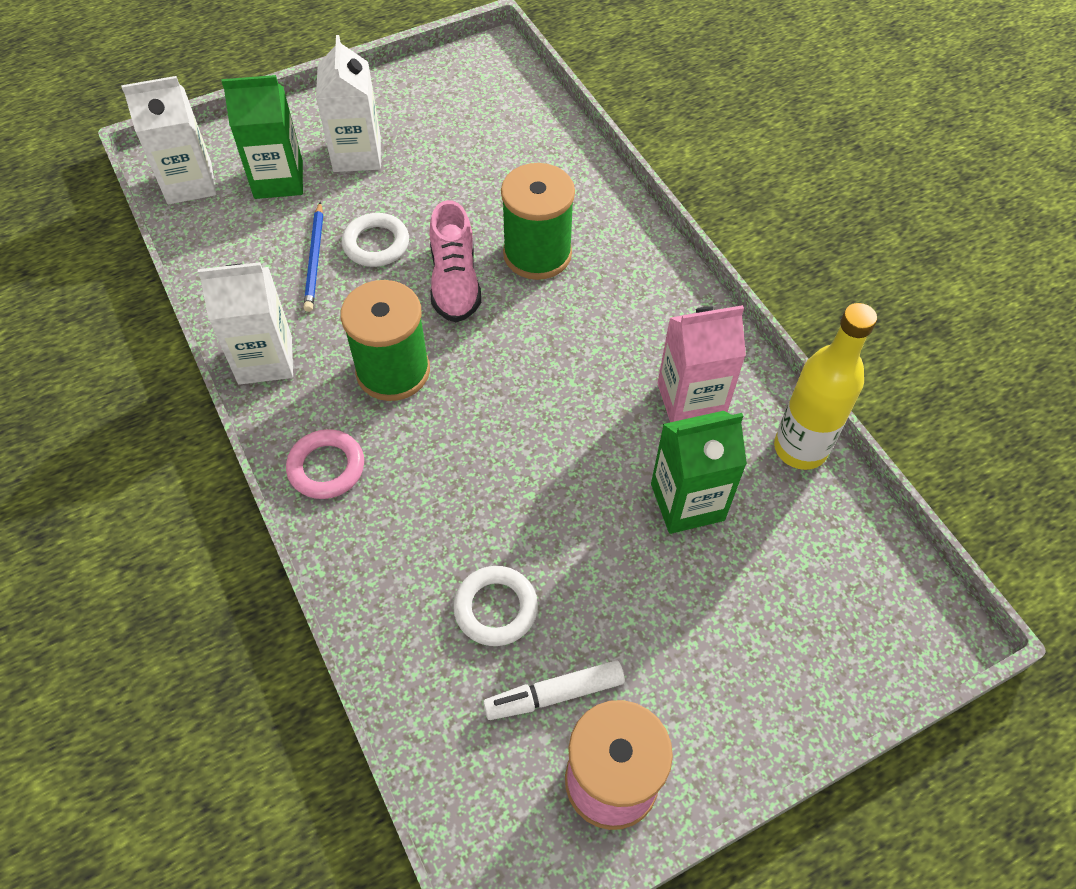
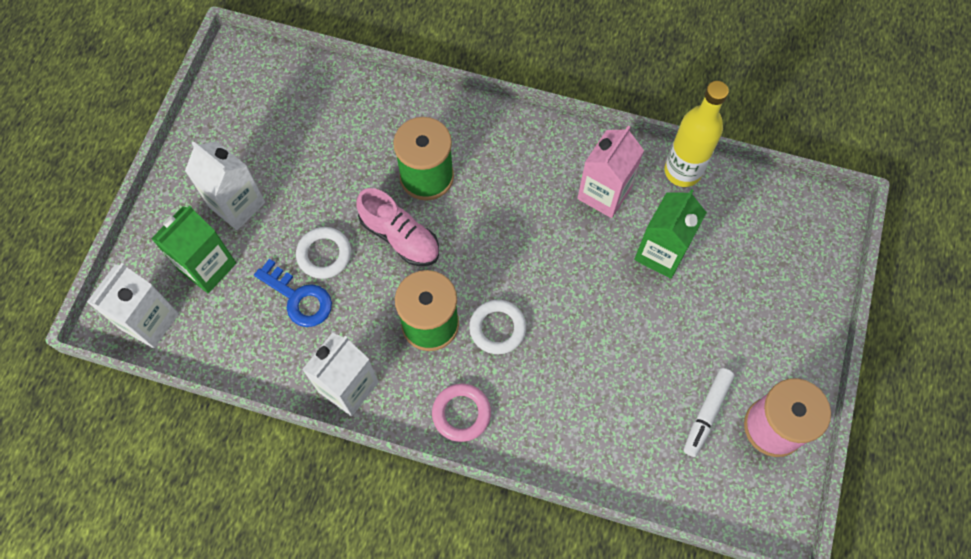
camera: 45 degrees left, 10 degrees up
(315, 259) = (299, 298): blue pencil -> blue key
(496, 608) = (633, 400): white ring -> white ring (497, 328)

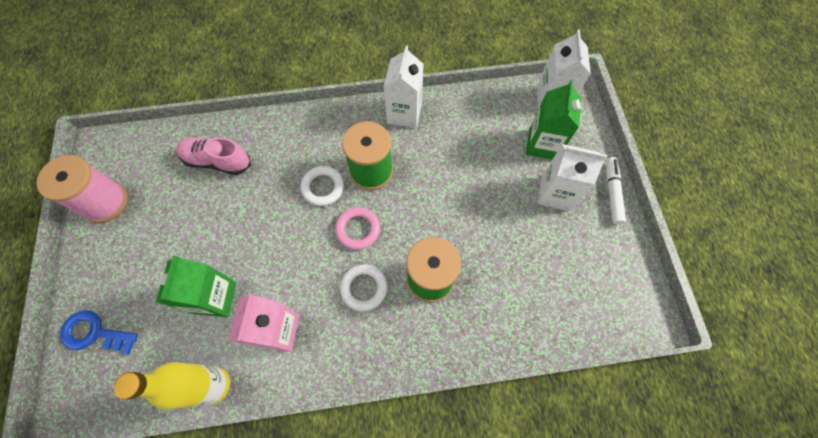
camera: 155 degrees right, 0 degrees up
(299, 298) = (469, 150): blue key -> blue key (94, 333)
(324, 254) = (470, 185): white ring -> white ring (364, 288)
(400, 237) = (424, 221): pink shoe -> pink shoe (217, 161)
(461, 413) = (324, 127): pink ring -> pink ring (358, 229)
(706, 413) = (156, 192): white marker -> white marker (612, 193)

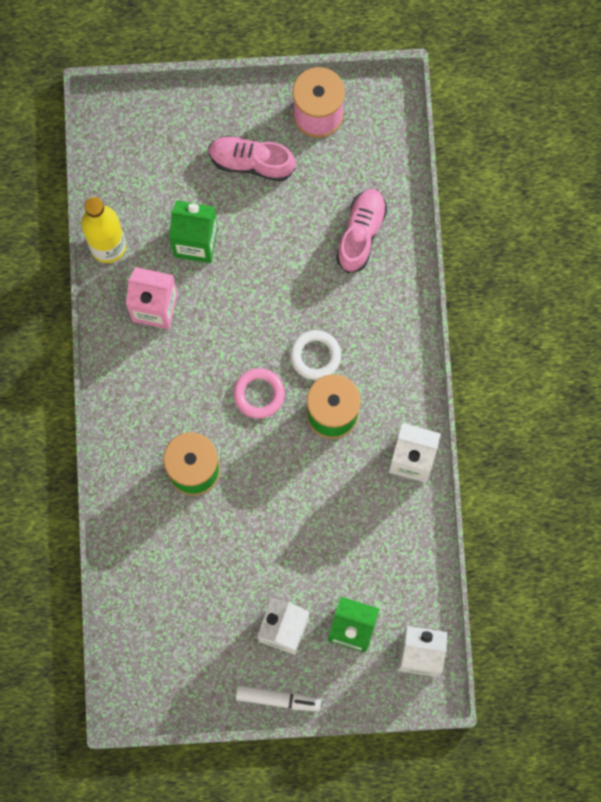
camera: 95 degrees right, 10 degrees up
(94, 333) = (171, 126): blue key -> none
(142, 254) = (251, 162): none -> pink shoe
(364, 288) = (190, 397): white ring -> none

